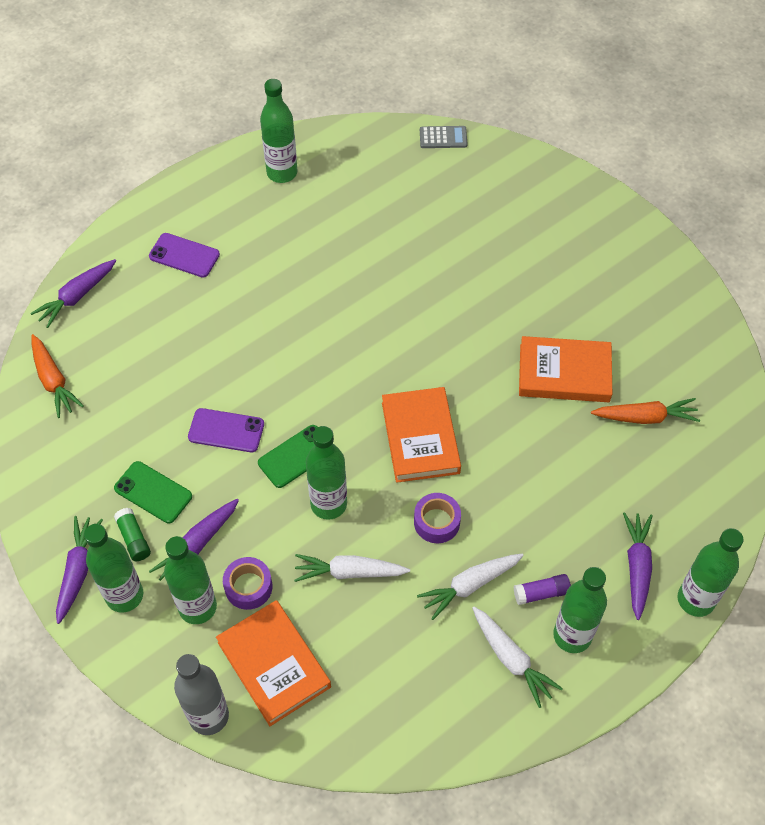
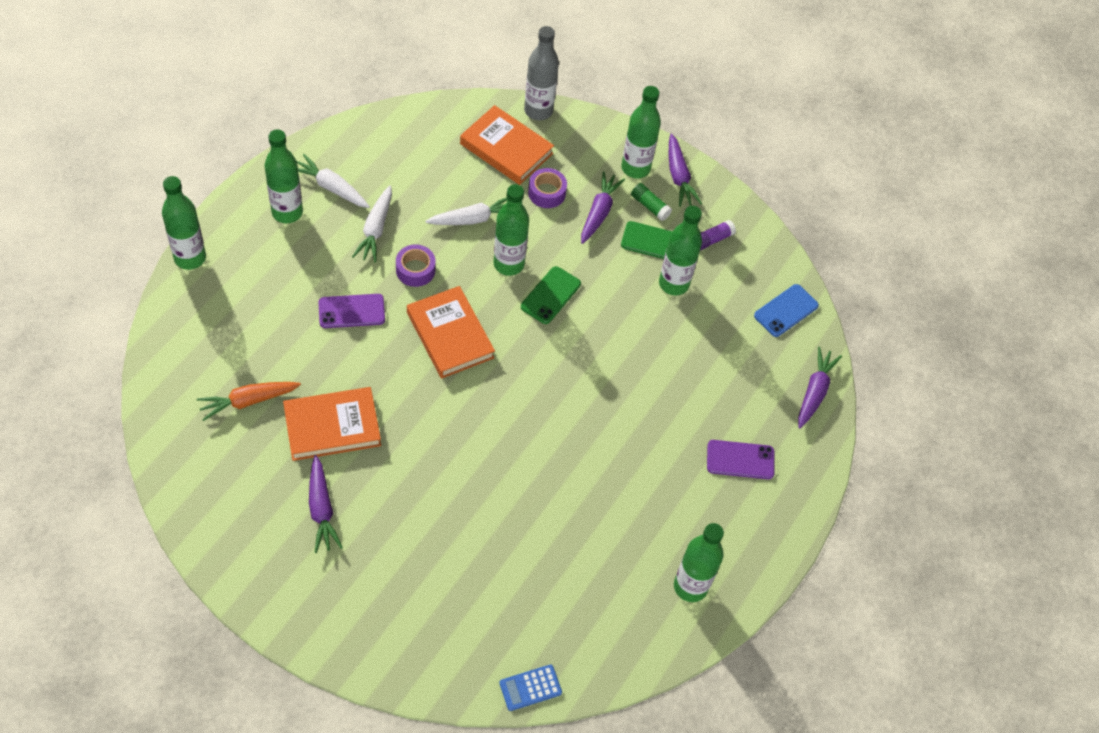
camera: 155 degrees right, 0 degrees up
(53, 381) = (786, 311): orange carrot -> blue phone
(197, 607) = (578, 172): green bottle -> green bottle (673, 284)
(226, 431) = (619, 303): purple phone -> purple phone (351, 311)
(443, 137) = (530, 688): grey calculator -> blue calculator
(470, 586) = (375, 229): white carrot -> white carrot turned 150 degrees clockwise
(541, 593) = (317, 236): purple glue stick -> purple glue stick (712, 240)
(637, 567) = (241, 272): purple carrot -> purple carrot (322, 509)

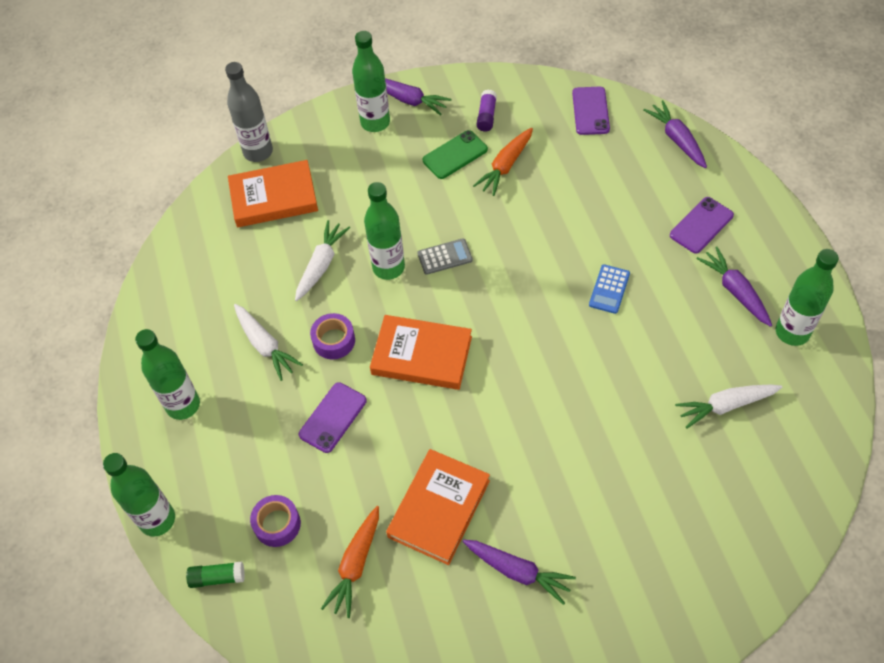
camera: 40 degrees left, 0 degrees up
(331, 187) = (190, 353): white carrot -> white carrot (726, 406)
(530, 688) = (810, 511): blue calculator -> blue calculator (609, 289)
(546, 193) = (343, 197): purple tape -> purple tape (277, 524)
(550, 295) = (444, 257): green phone -> grey calculator
(599, 212) = (394, 173): purple carrot -> purple carrot (735, 291)
(650, 206) = (419, 136): green glue stick -> green glue stick (217, 577)
(673, 284) = (505, 166): green bottle -> orange carrot
(786, 311) = (590, 111): blue phone -> purple phone

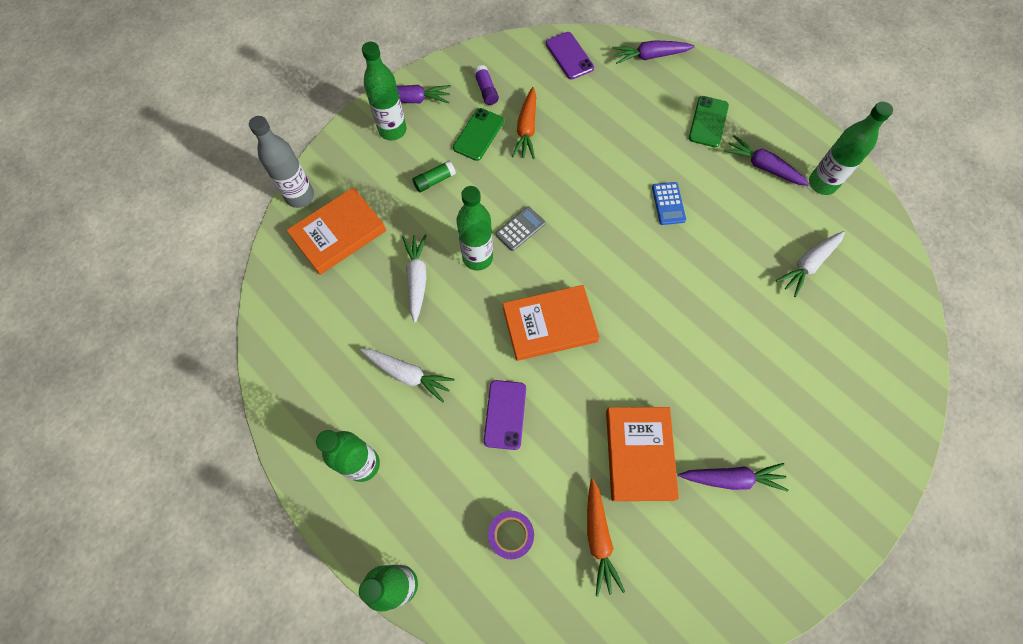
camera: 30 degrees left, 10 degrees up
(217, 577) = (485, 611): green glue stick -> green glue stick (434, 180)
(334, 340) = (467, 344): purple tape -> none
(676, 139) = (650, 56): purple carrot -> purple carrot turned 45 degrees counterclockwise
(701, 225) = (708, 122): purple phone -> green phone

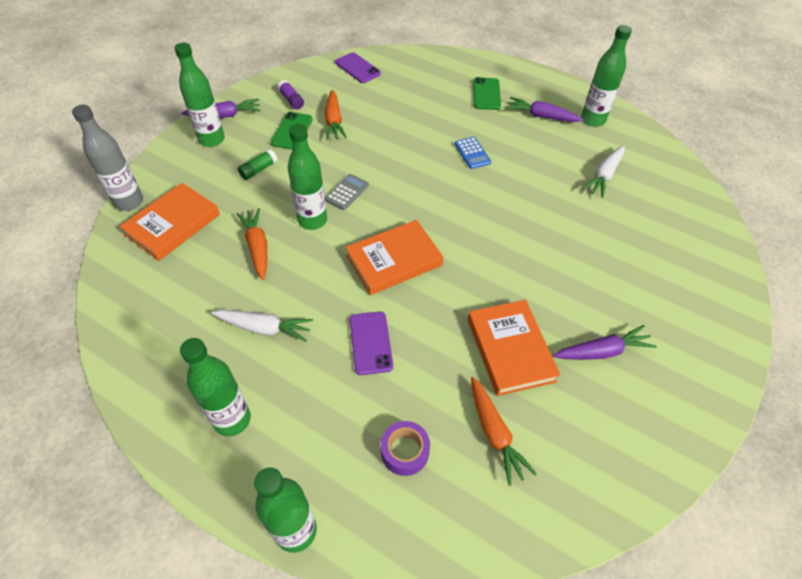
camera: 15 degrees left, 15 degrees down
(417, 279) = (257, 247): white carrot -> orange carrot
(650, 56) = (425, 59): purple carrot -> none

